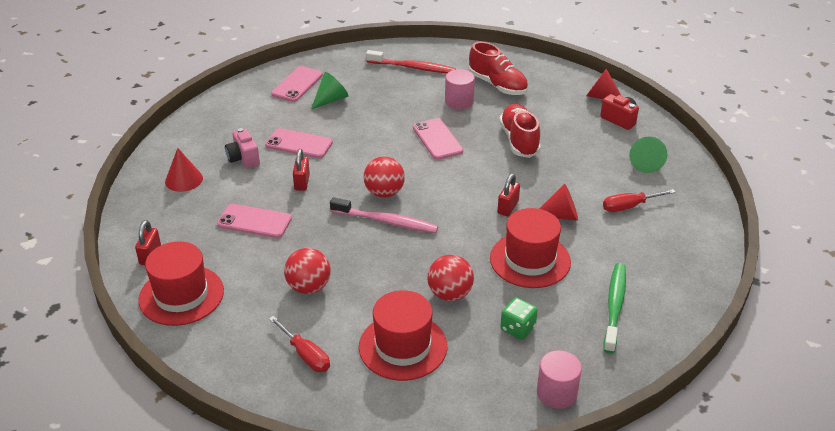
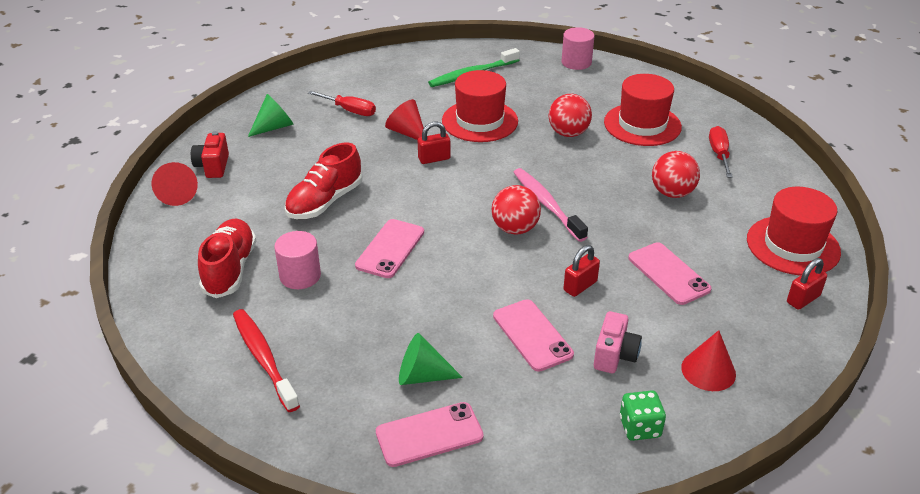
camera: 135 degrees left, 0 degrees up
(517, 328) = (551, 95): green dice -> green dice (640, 427)

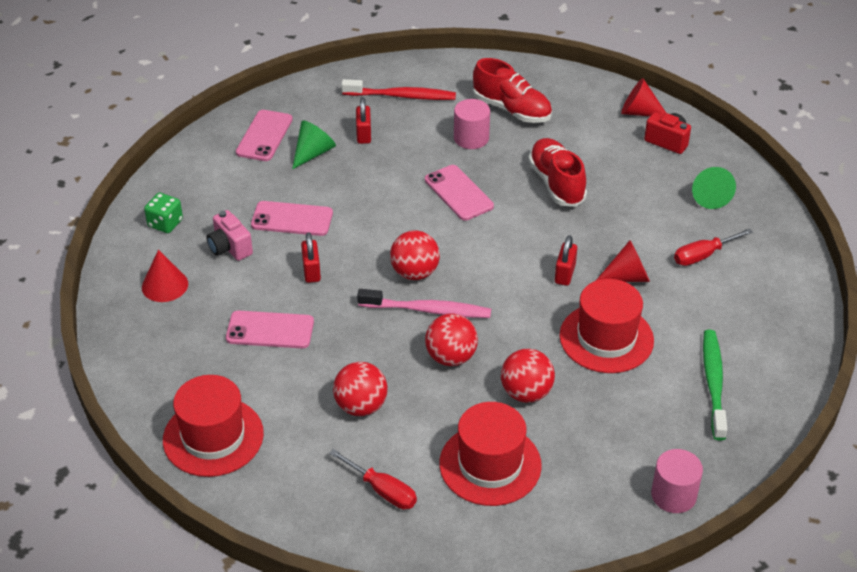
camera: 125 degrees right, 5 degrees up
(578, 174) = (451, 357): none -> red ball
(803, 299) = (158, 391): red padlock -> red padlock (363, 134)

